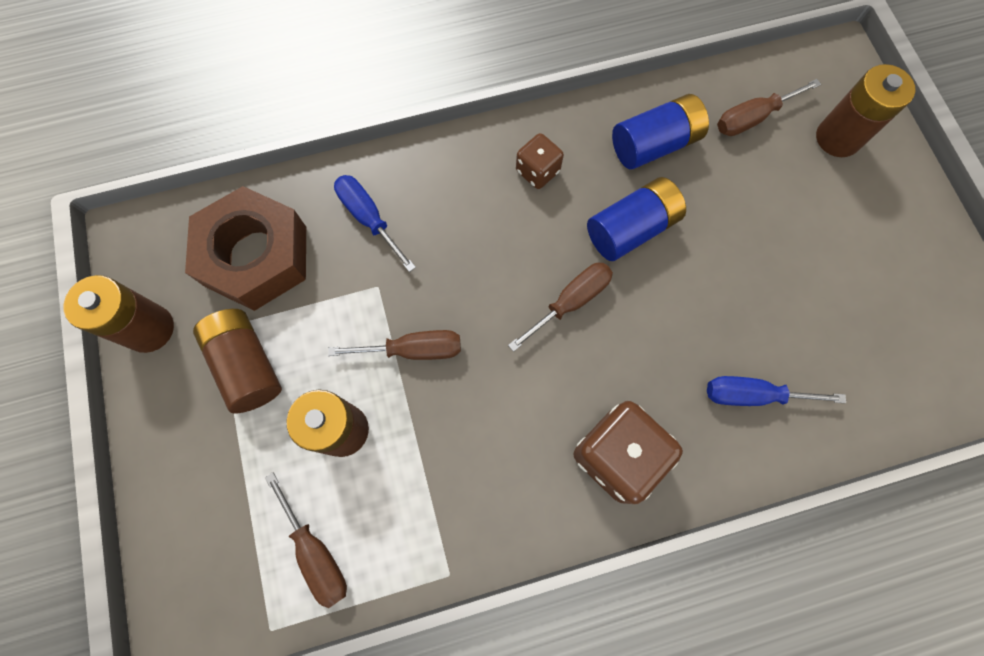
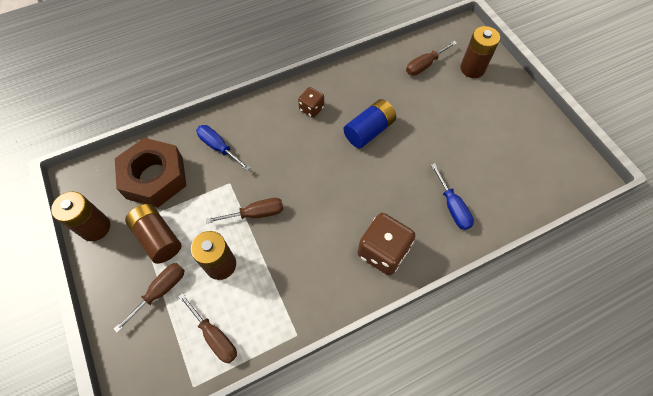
camera: 10 degrees left, 10 degrees down
(570, 302) = (342, 174): brown screwdriver -> brown screwdriver (161, 291)
(654, 145) = (374, 86): blue battery -> none
(752, 395) = (452, 207): blue screwdriver -> blue screwdriver turned 105 degrees counterclockwise

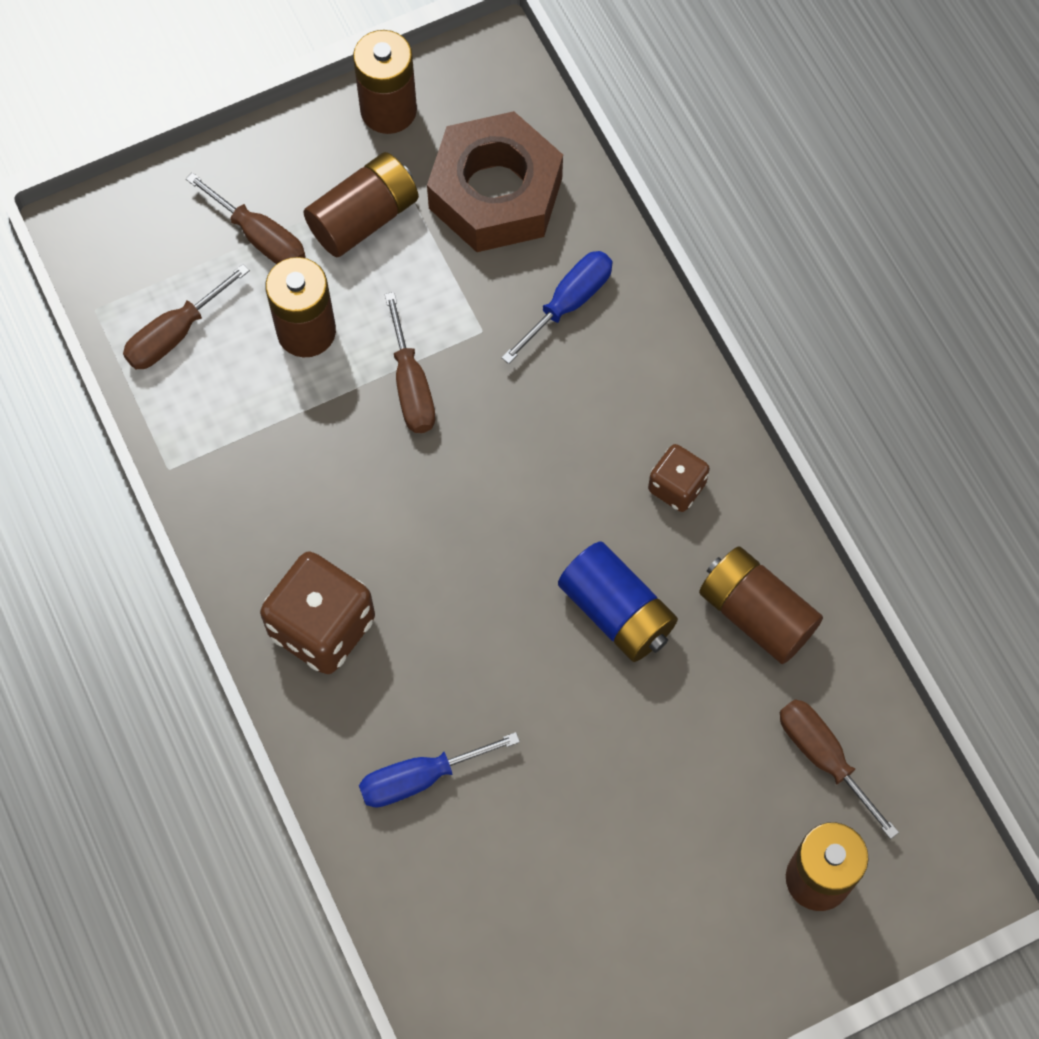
camera: 90 degrees right, 5 degrees up
(367, 84) = (756, 613): none -> brown battery

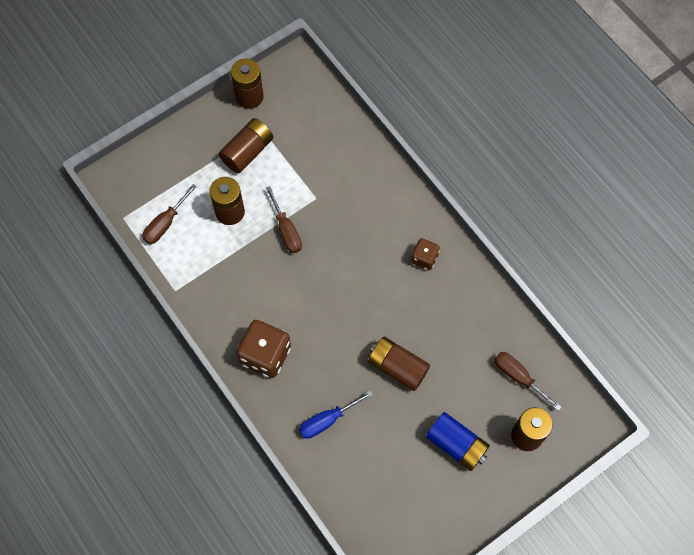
camera: 10 degrees left, 0 degrees up
(260, 237) = (198, 169): brown screwdriver -> none
(495, 193) = (309, 129): brown nut -> none
(569, 303) = (355, 177): blue screwdriver -> none
(617, 612) = (407, 324): blue battery -> blue battery (456, 445)
(756, 613) = (473, 313): brown battery -> brown battery (397, 367)

